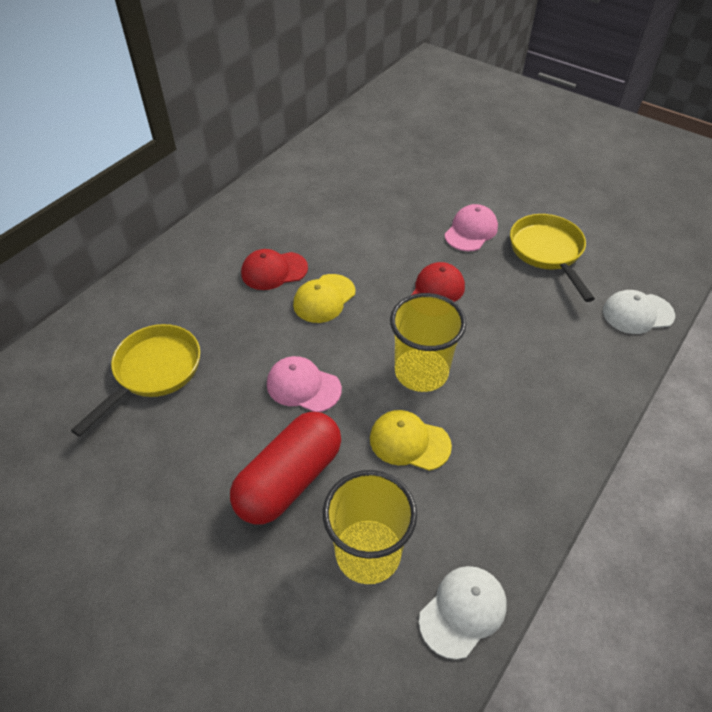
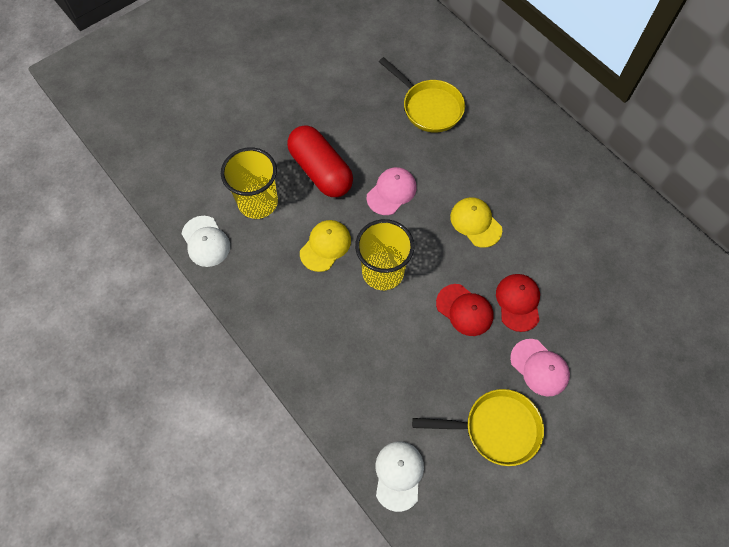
camera: 105 degrees right, 15 degrees up
(274, 271) = (515, 193): red cap -> red cap (518, 302)

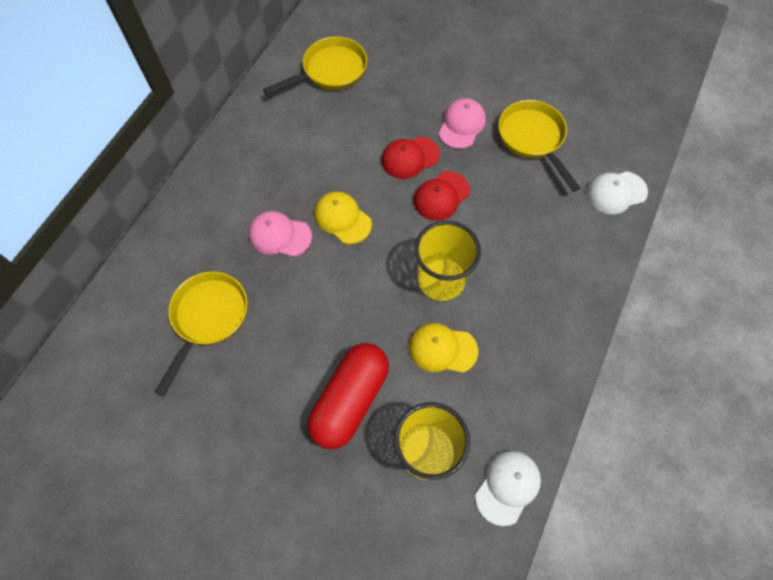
camera: 115 degrees left, 0 degrees up
(391, 192) = (343, 311): pink cap -> pink cap (280, 235)
(464, 310) = (441, 196): red cap -> red cap turned 150 degrees counterclockwise
(475, 223) = (342, 219): yellow cap -> yellow cap turned 105 degrees clockwise
(652, 276) = (330, 71): none -> yellow pan

